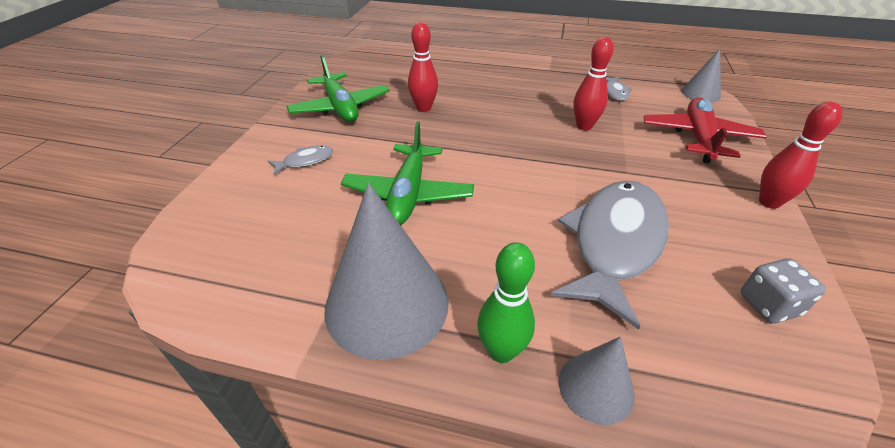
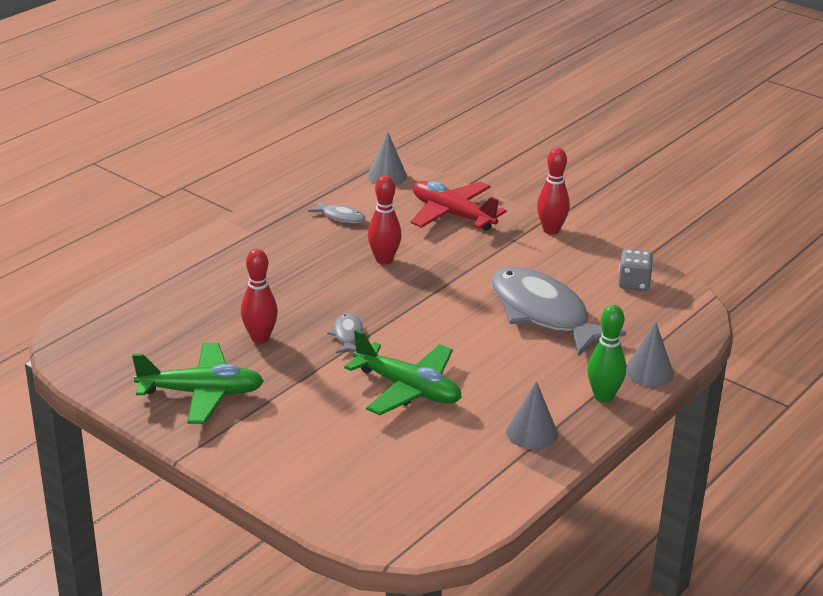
camera: 65 degrees left, 10 degrees down
(305, 161) = (300, 438): grey fish -> grey fish (347, 335)
(387, 304) = (532, 433): grey cone -> grey cone, size x0.51

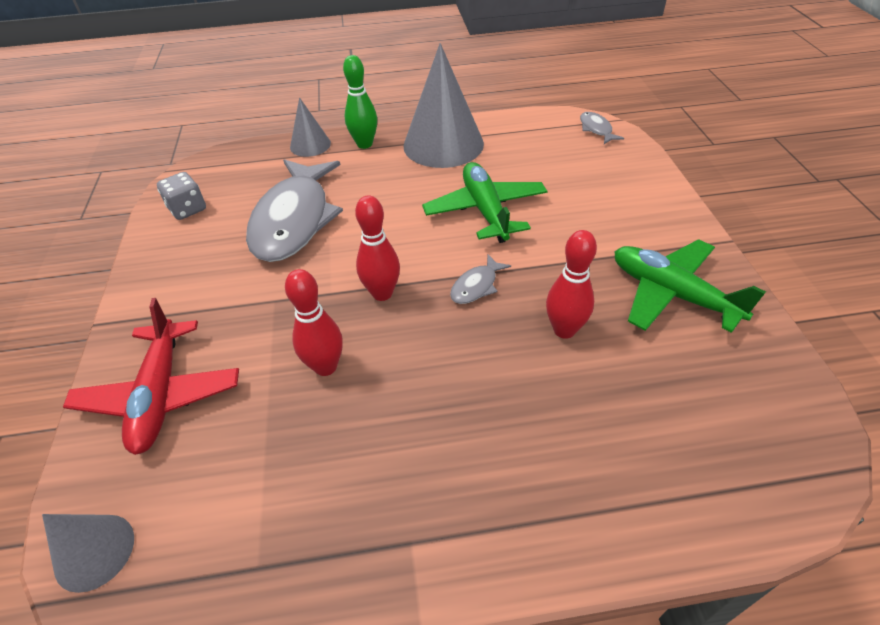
camera: 135 degrees left, 15 degrees up
(341, 217) = (270, 490): grey fish -> grey fish (596, 129)
(532, 433) = (443, 144): grey cone -> grey cone, size x1.95
(551, 230) = (127, 304): red bowling pin -> red bowling pin (382, 293)

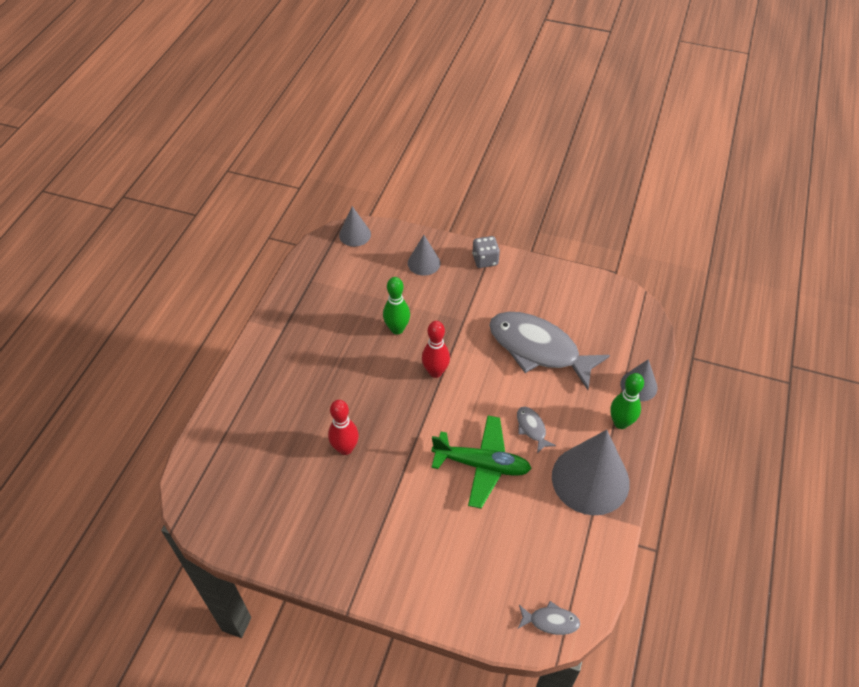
camera: 115 degrees right, 5 degrees up
(160, 395) = (424, 263): red plane -> grey cone
(187, 209) = (585, 296): grey dice -> grey dice (485, 260)
(325, 366) = (397, 329): red bowling pin -> green bowling pin
(476, 286) = (410, 422): grey fish -> grey fish (532, 428)
(672, 294) = (330, 527): green plane -> none

